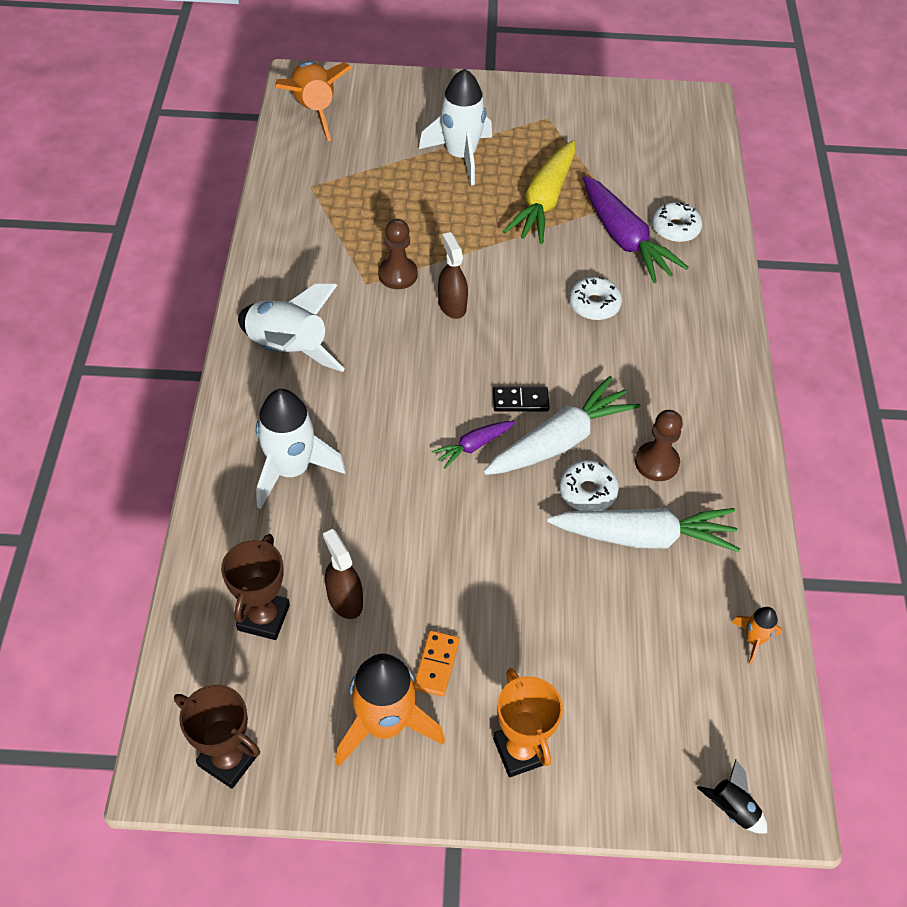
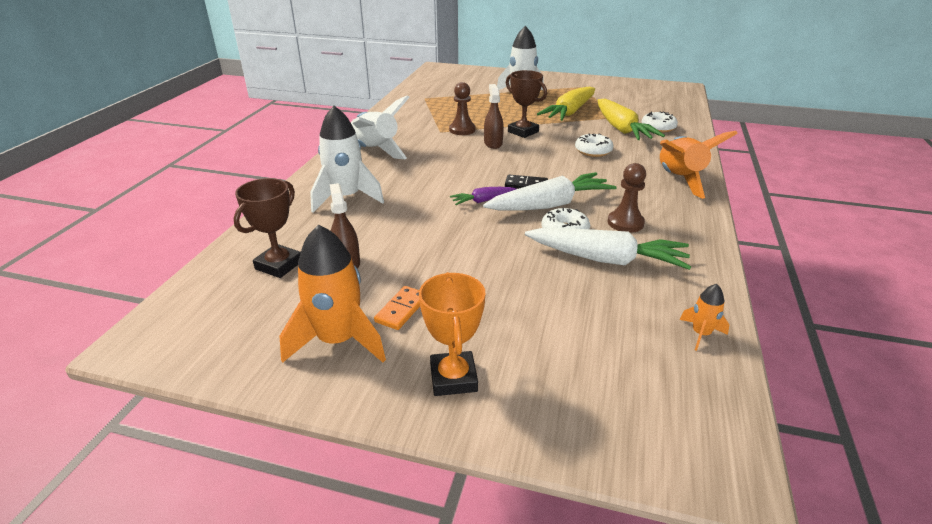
camera: 15 degrees right, 20 degrees down
(228, 759) = (193, 343): brown trophy -> brown trophy (523, 132)
(313, 111) = (439, 76): orange rocket -> orange rocket (679, 179)
(624, 239) = (621, 129): purple carrot -> yellow carrot
(732, 809) = (665, 463): black rocket -> none

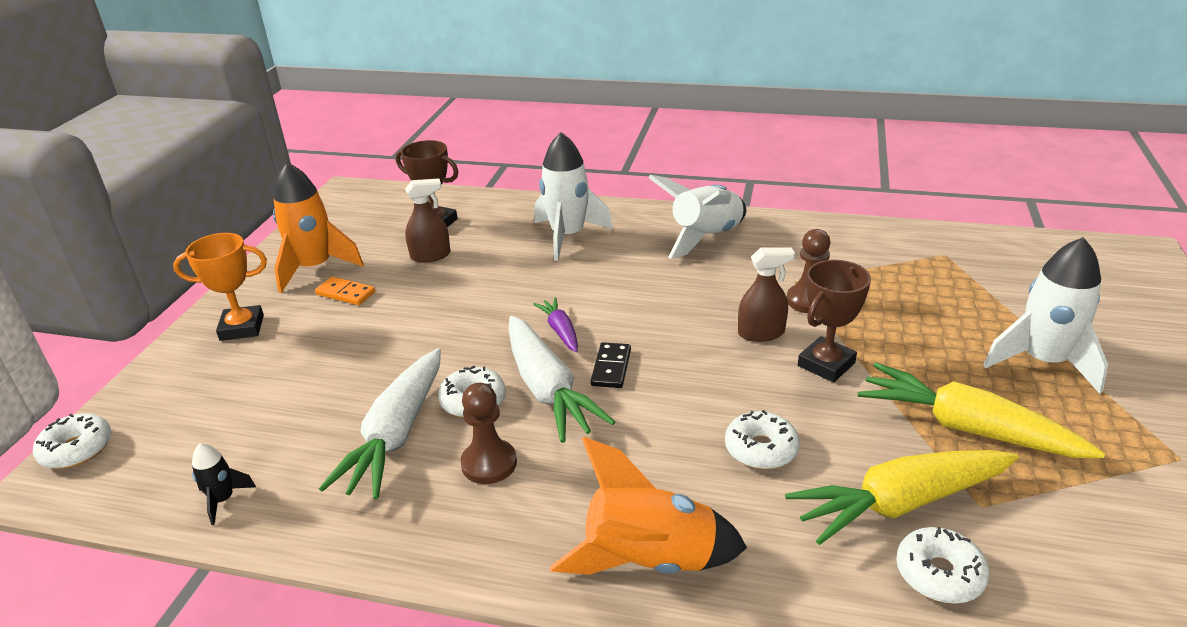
camera: 90 degrees right, 0 degrees up
(676, 465) = (77, 449): none -> white donut
(700, 334) = (223, 500): orange rocket -> black rocket

